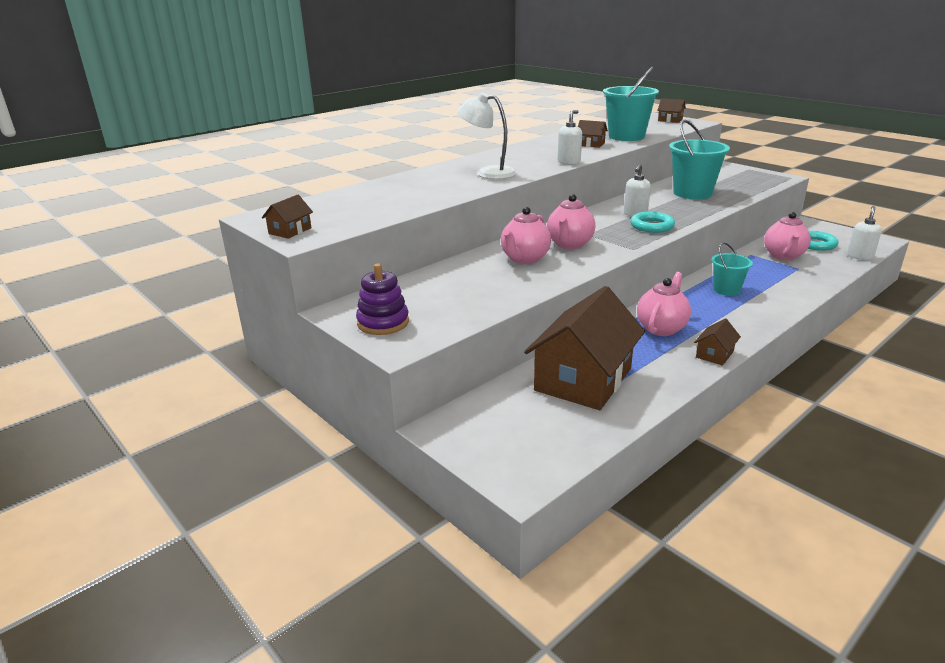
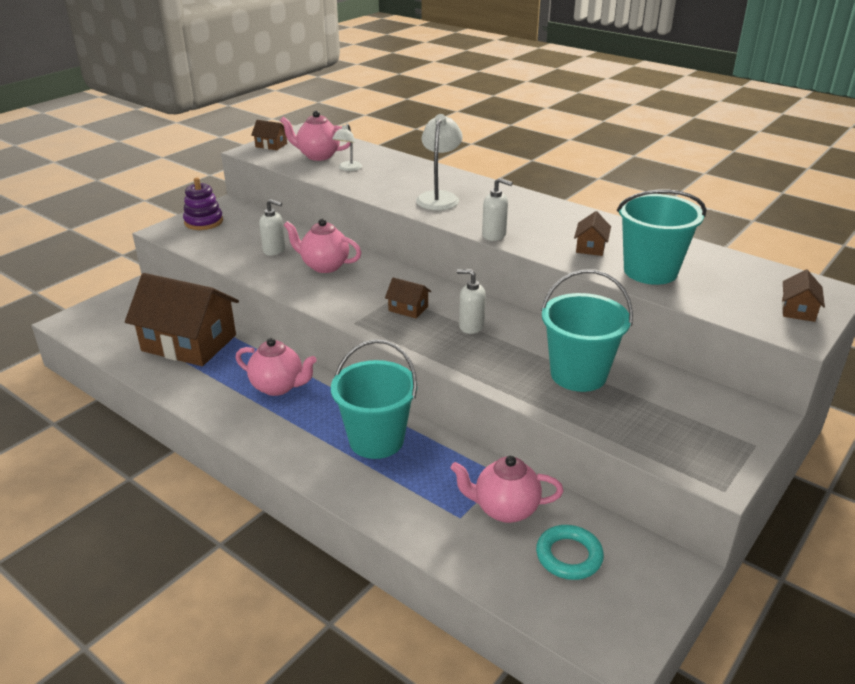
camera: 80 degrees right, 5 degrees up
(397, 199) = (348, 168): none -> white lamp
(569, 244) = (364, 287): pink teapot -> pink teapot (318, 156)
(651, 226) = (429, 336): turquoise ring -> none
(714, 354) = (221, 416): brown house -> brown house (408, 308)
(726, 290) = (376, 440): turquoise bucket -> turquoise bucket, size x1.72
(860, 256) = (527, 602): white soap dispenser -> white soap dispenser (274, 250)

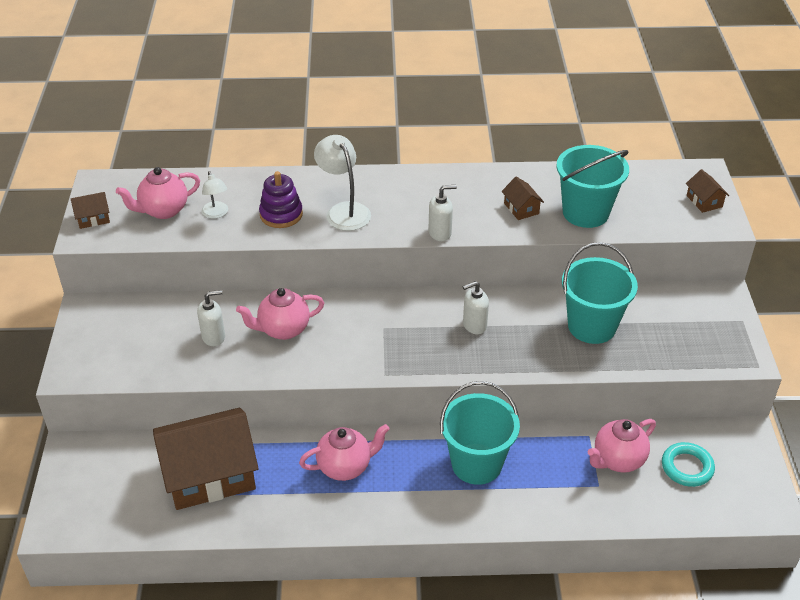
camera: 40 degrees left, 10 degrees up
(203, 222) = (93, 341): purple stacking toy -> purple stacking toy (281, 214)
(408, 308) = (408, 335): brown house -> none

